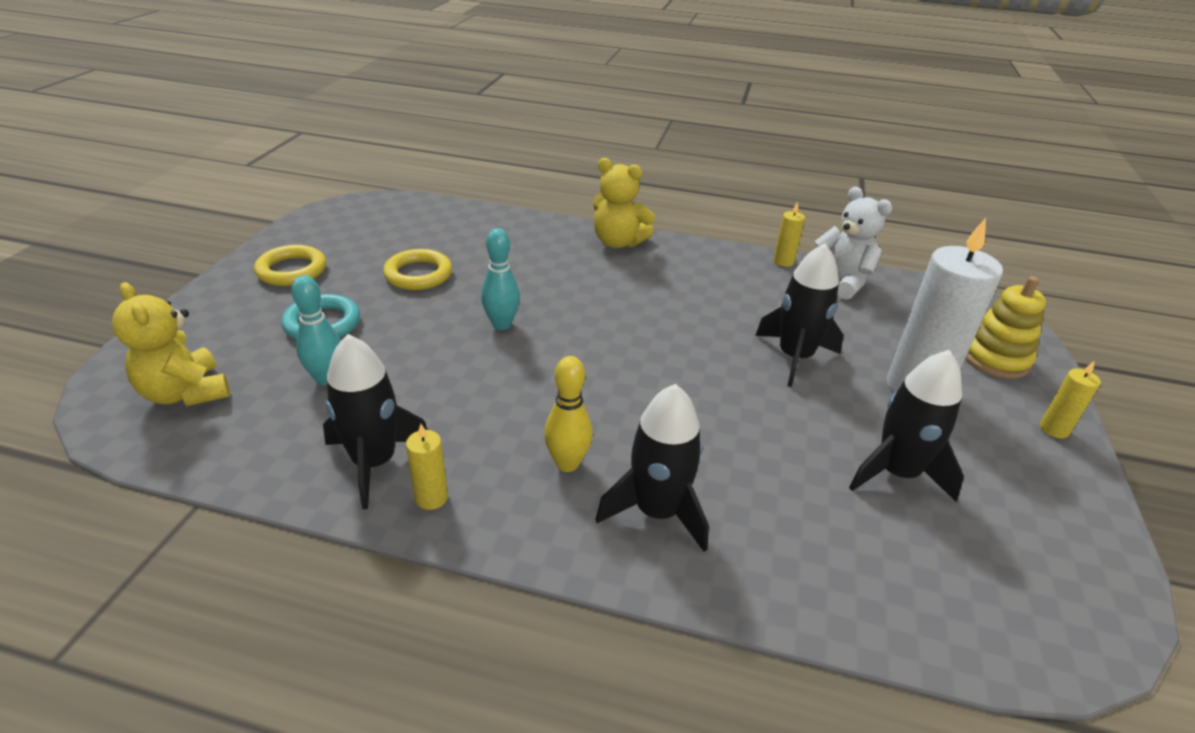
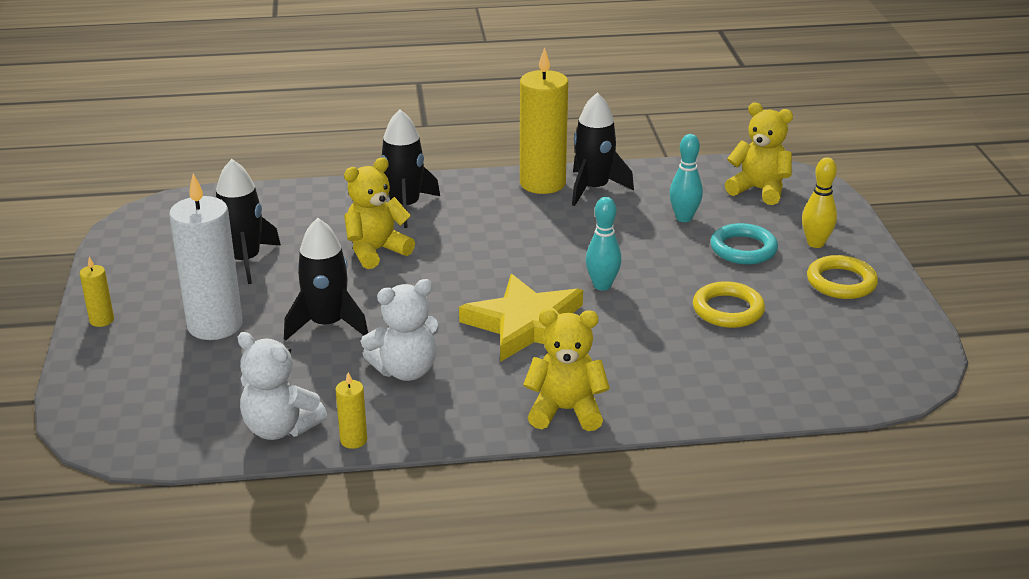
camera: 160 degrees right, 5 degrees down
(431, 498) = (542, 183): yellow candle -> yellow candle, size x2.27
(567, 463) = (475, 215): yellow bowling pin -> yellow bowling pin (815, 243)
(603, 307) = (526, 325): none -> yellow star
(721, 438) = (376, 251): none -> yellow teddy bear
(729, 297) = (405, 370): none -> white teddy bear
(995, 359) = (125, 374): yellow stacking toy -> none

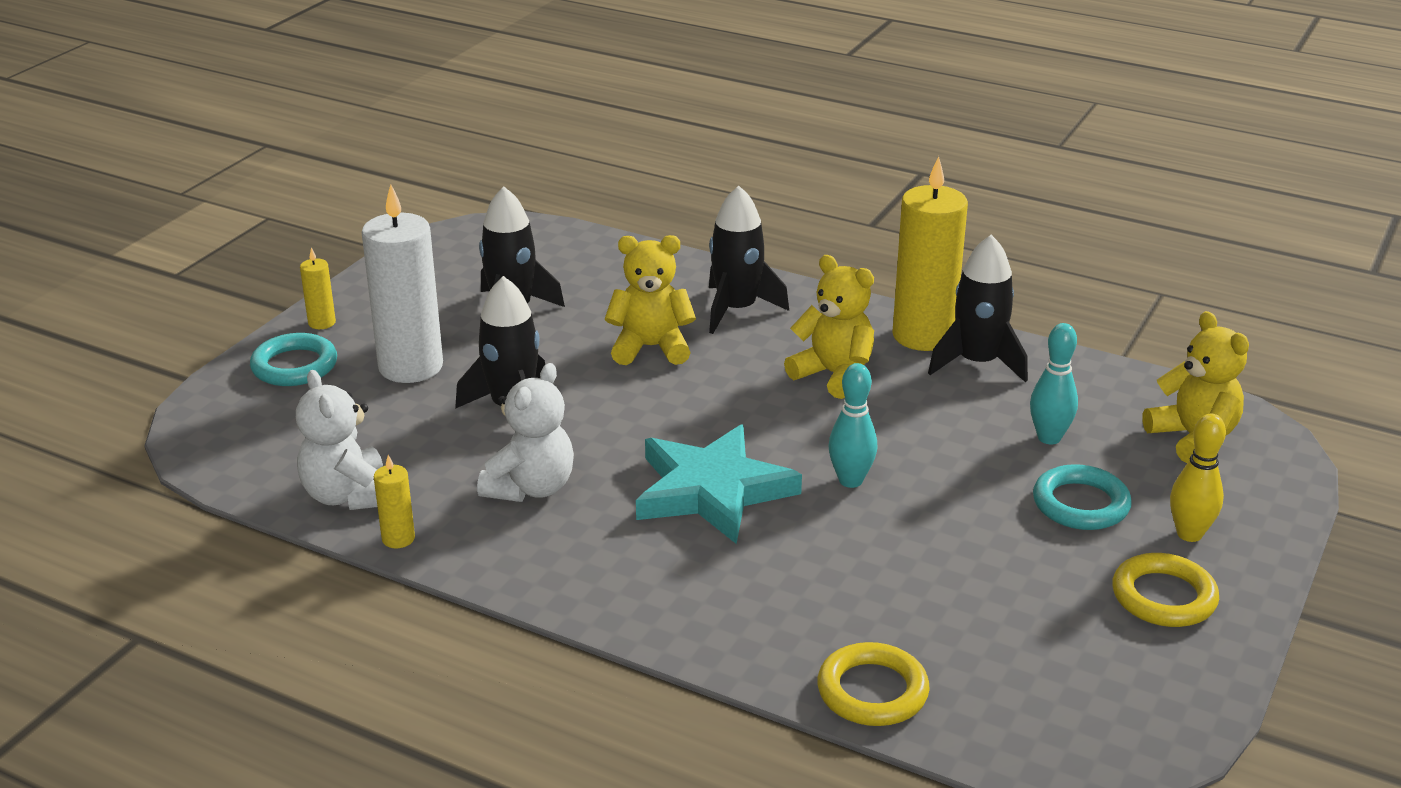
camera: 35 degrees right, 0 degrees up
(119, 358) = (294, 366): none -> turquoise ring
(405, 370) = (531, 488): white teddy bear -> white teddy bear turned 75 degrees counterclockwise
(526, 325) = (712, 490): yellow star -> turquoise star
(566, 410) = (640, 604): yellow teddy bear -> yellow teddy bear (834, 375)
(728, 310) = (969, 570): yellow ring -> yellow ring (872, 691)

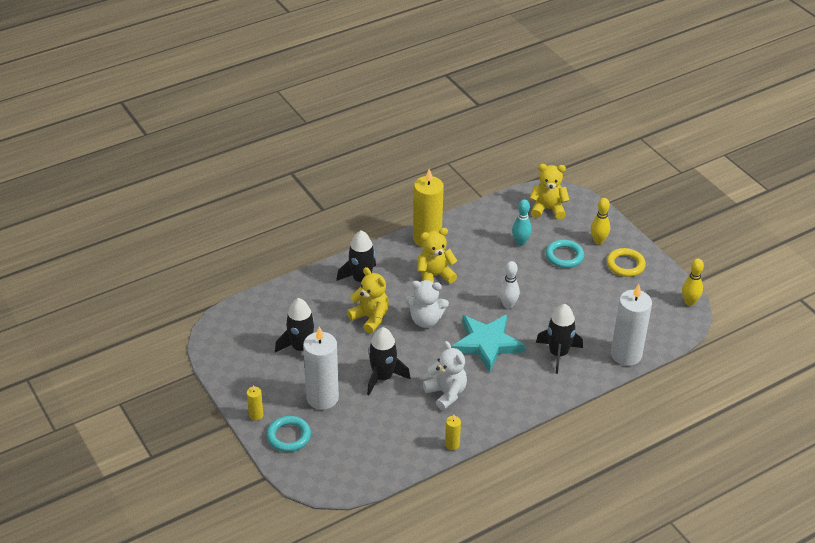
camera: 60 degrees left, 10 degrees up
(348, 496) = (410, 450): white teddy bear -> white teddy bear (425, 320)
(651, 348) = (370, 318): yellow teddy bear -> yellow teddy bear turned 105 degrees clockwise
(850, 480) = (508, 305): turquoise bowling pin -> white bowling pin
(872, 691) = (626, 355): yellow ring -> white candle
(977, 363) = (458, 234): black rocket -> black rocket (558, 354)
(1165, 741) = (689, 302): none -> yellow bowling pin

